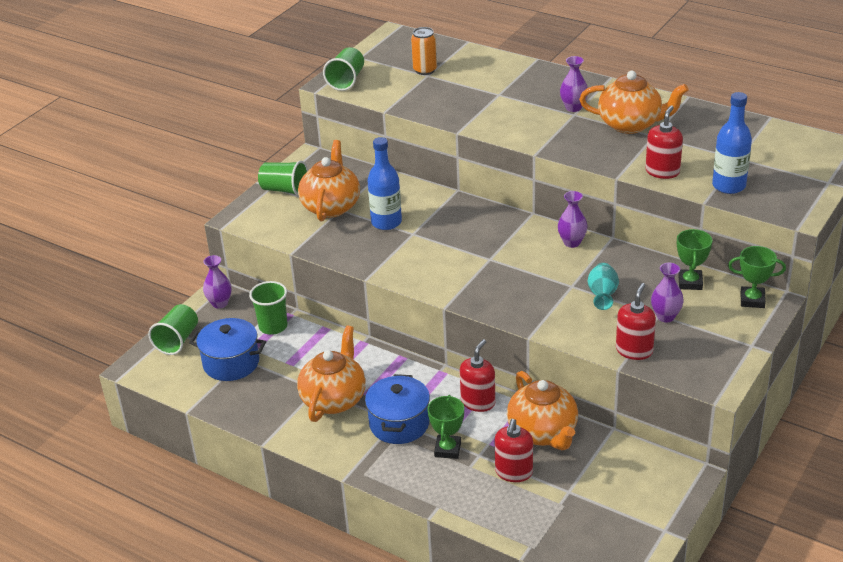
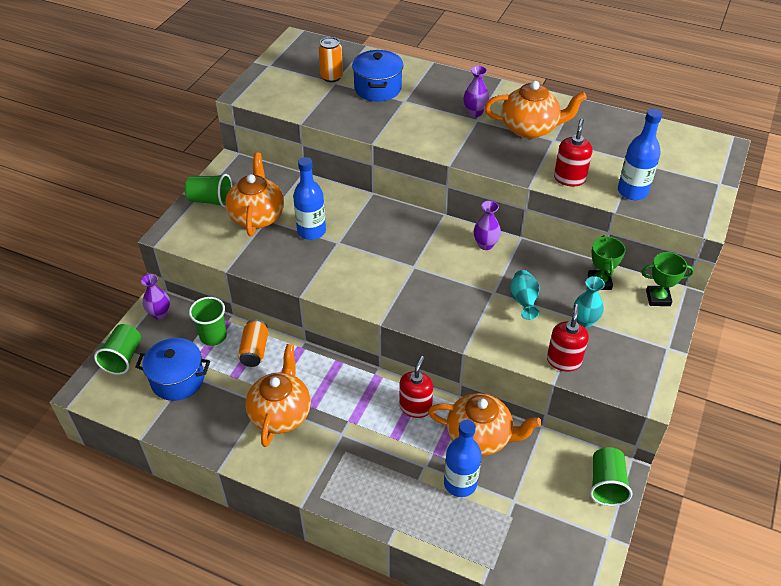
camera: 10 degrees left, 10 degrees up
(315, 342) = (254, 350): none -> orange can
(346, 80) = (259, 90): green cup -> green cup (606, 484)
(399, 424) = (346, 437): blue pot -> blue pot (378, 88)
(448, 449) = (395, 462): green trophy -> none
(513, 472) = (460, 483): red soap dispenser -> blue bottle
(543, 433) = (480, 437): orange teapot -> orange teapot turned 45 degrees counterclockwise
(665, 316) = (585, 321): purple vase -> turquoise vase

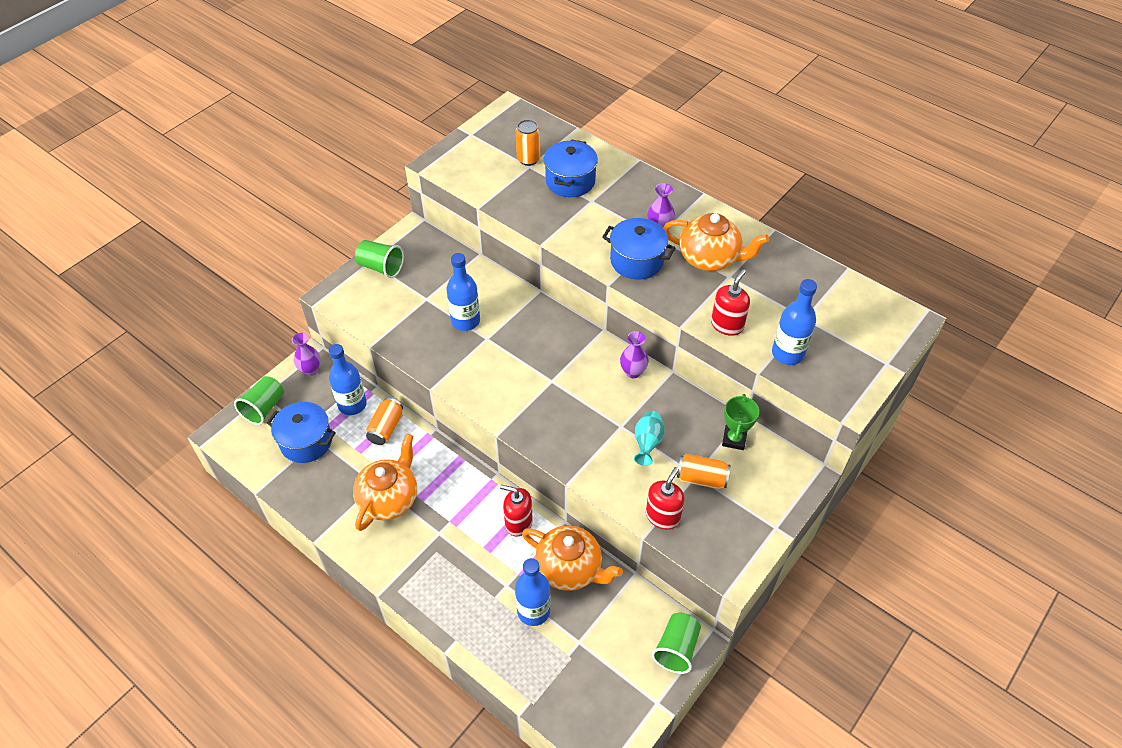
camera: 15 degrees right, 5 degrees up
(213, 336) = (352, 404): green cup -> blue bottle
(257, 216) = (419, 293): orange teapot -> none
(415, 407) = (518, 523): red soap dispenser -> red soap dispenser turned 105 degrees counterclockwise
(466, 141) = (637, 261): none -> blue pot
(585, 321) = (701, 478): turquoise vase -> orange can
(658, 298) = (788, 470): green trophy -> none

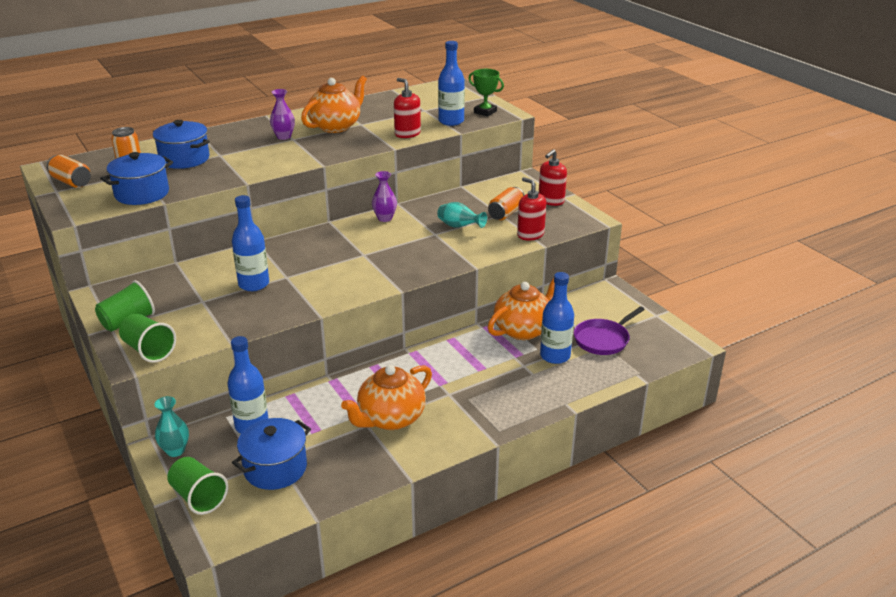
camera: 70 degrees left, 20 degrees down
(310, 370) = (175, 450): purple vase -> turquoise vase
(386, 428) = (302, 407): orange can -> orange can (71, 182)
(389, 498) = (390, 419): orange teapot -> orange teapot turned 90 degrees counterclockwise
(518, 523) = (464, 347): red soap dispenser -> red soap dispenser (551, 201)
(583, 653) = (603, 339): none -> purple pan
(637, 261) = (309, 151): blue pot -> blue pot (142, 194)
(676, 649) = (615, 297): green cup -> green cup (149, 350)
(734, 439) = (479, 194): green trophy -> green trophy (485, 112)

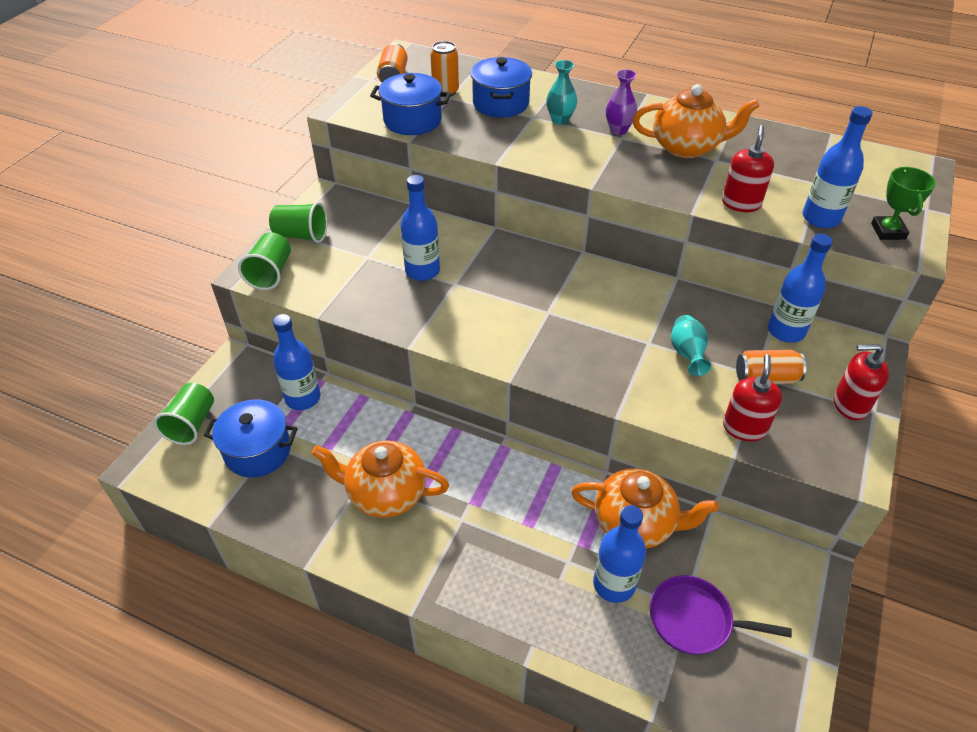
camera: 55 degrees right, 15 degrees up
(175, 450) = (239, 371): turquoise vase -> turquoise vase (560, 120)
(385, 218) = (634, 286): purple vase -> none
(482, 192) = (786, 331): none -> blue bottle

